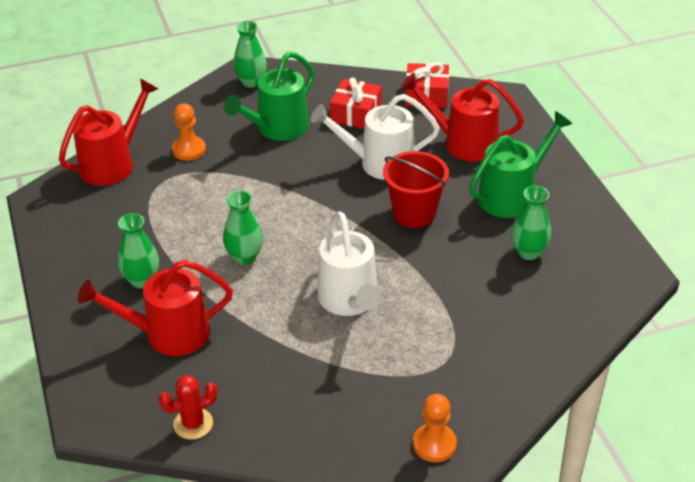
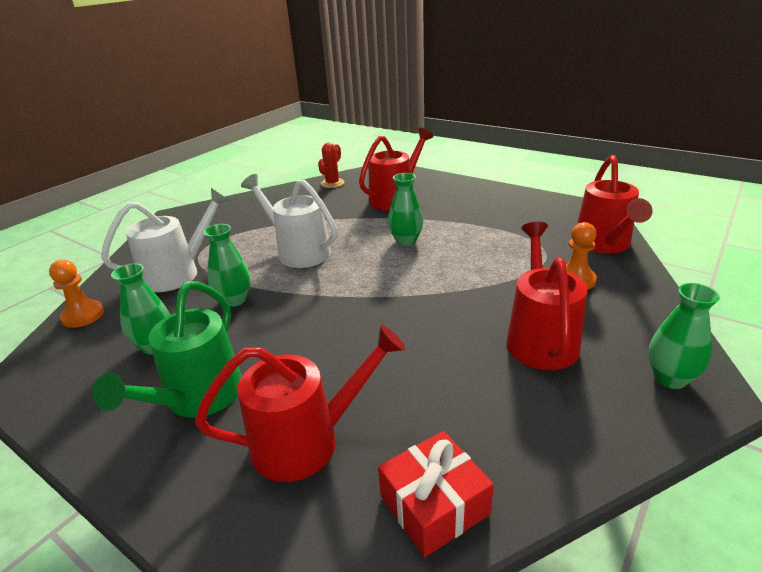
camera: 145 degrees right, 10 degrees down
(142, 280) = (451, 207): green vase -> green vase (234, 300)
(277, 129) = (540, 338): green watering can -> red watering can
(356, 114) = (489, 406): red gift -> none
(378, 163) = (387, 357): white watering can -> white watering can (178, 273)
(414, 213) = (300, 327): red bucket -> none
(434, 444) = (186, 221): orange pawn -> orange pawn (83, 316)

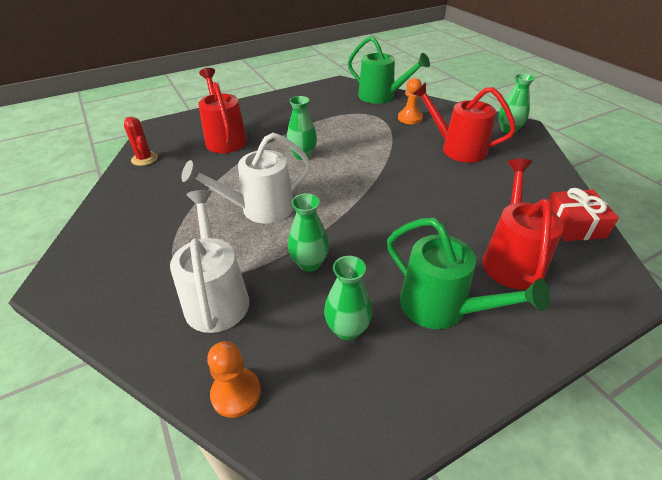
camera: 65 degrees left, 10 degrees up
(604, 244) = (381, 97): red watering can -> green watering can

